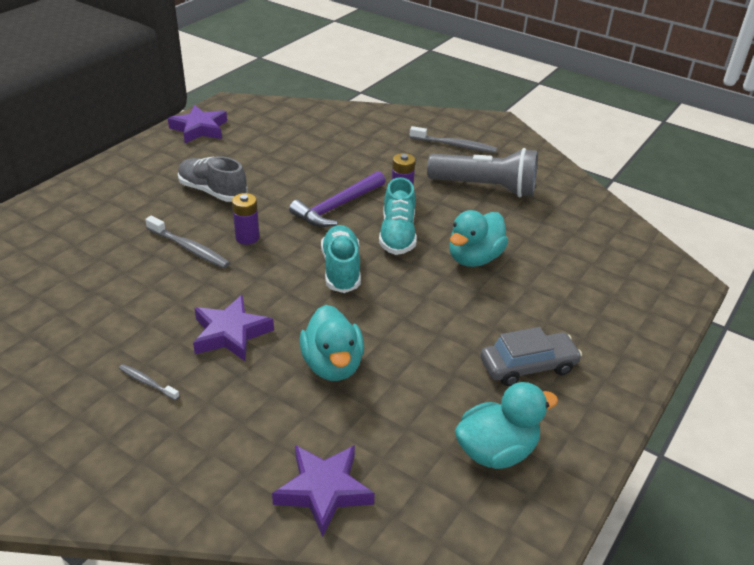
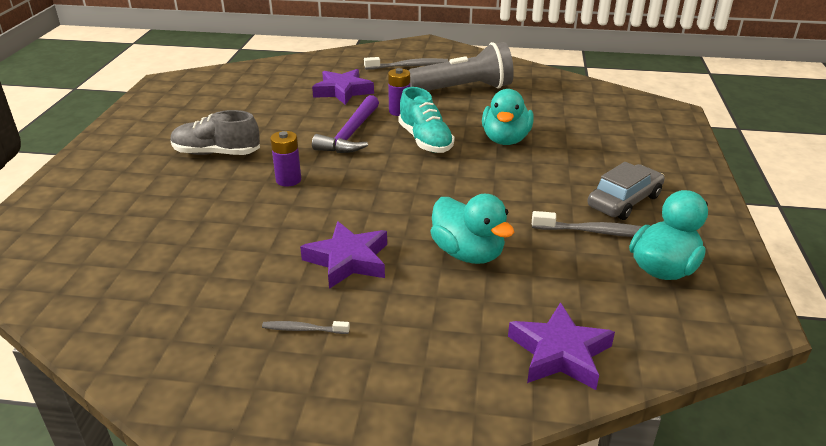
camera: 25 degrees left, 5 degrees down
(189, 248) = (237, 205): grey toothbrush -> grey toothbrush (598, 232)
(199, 129) = (153, 107): purple star -> purple star (343, 91)
(341, 269) = (402, 179): turquoise shoe -> none

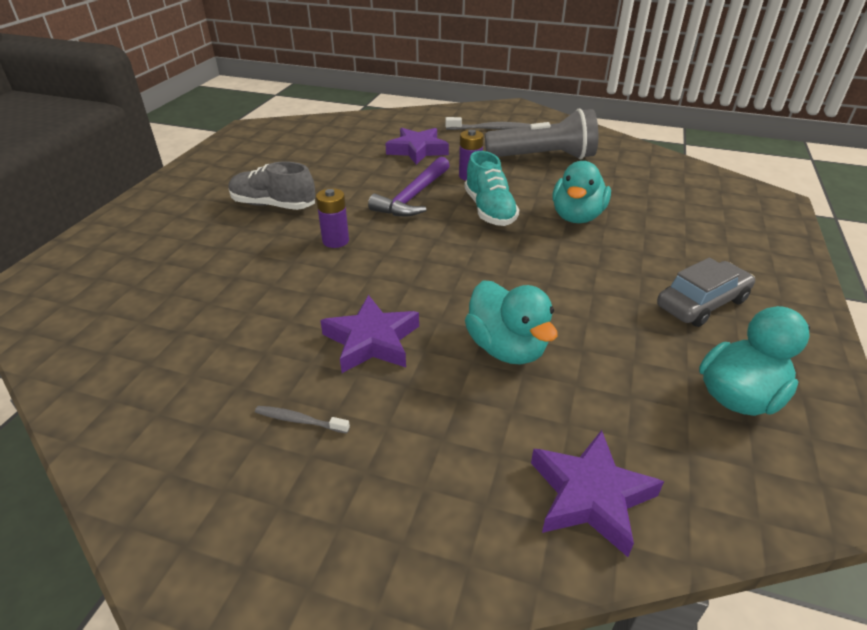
camera: 10 degrees right, 5 degrees up
(598, 232) = (664, 339): grey toothbrush -> none

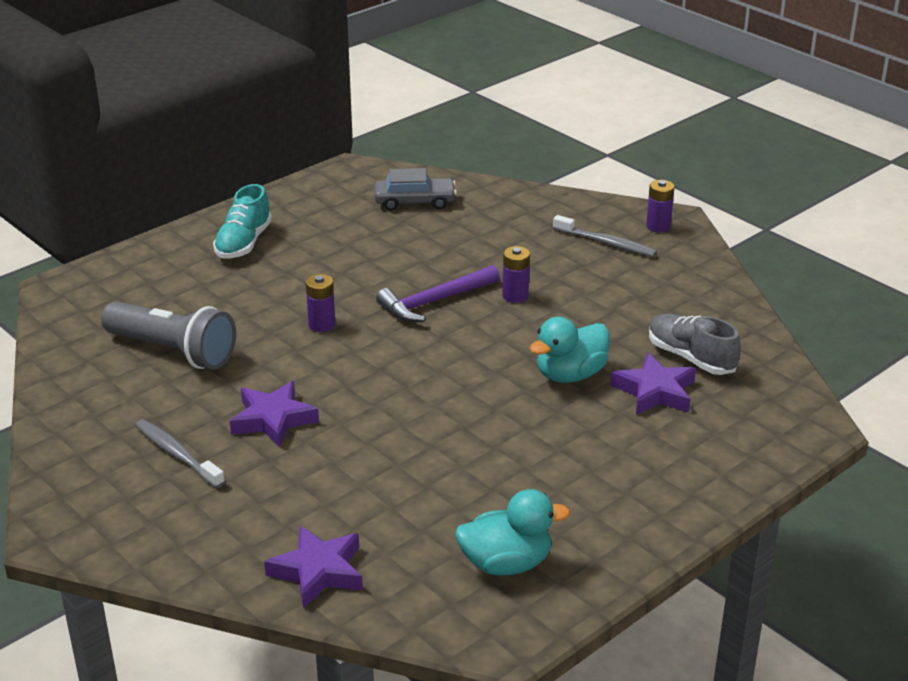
camera: 30 degrees right, 5 degrees down
(273, 205) = (299, 270): grey shoe -> grey shoe (691, 358)
(299, 420) = (177, 454): grey toothbrush -> grey toothbrush, size x1.72
(417, 150) = (495, 248): purple star -> purple star (655, 391)
(489, 210) = (492, 340): turquoise shoe -> turquoise shoe (243, 243)
(506, 348) = (368, 463): turquoise duck -> none
(511, 113) = (658, 226): none -> purple battery
(543, 157) = (621, 297): grey flashlight -> grey flashlight (173, 352)
(702, 303) = (579, 491): grey car -> grey car (415, 202)

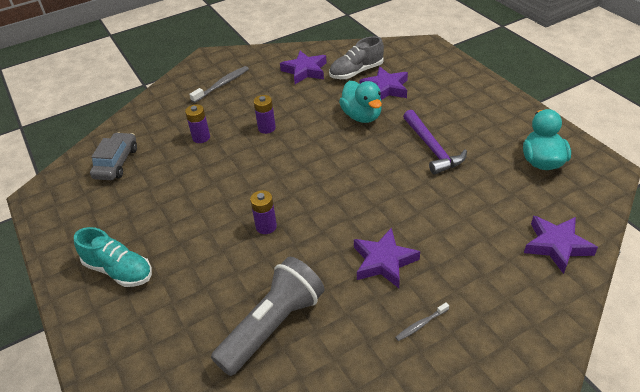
camera: 75 degrees left, 10 degrees up
(177, 454) = (421, 324): grey toothbrush -> grey toothbrush, size x0.58
(434, 301) = (258, 165): purple hammer -> purple hammer (432, 148)
(658, 226) = (213, 63): purple battery -> purple battery (201, 137)
(673, 308) = (305, 71): none -> purple star

